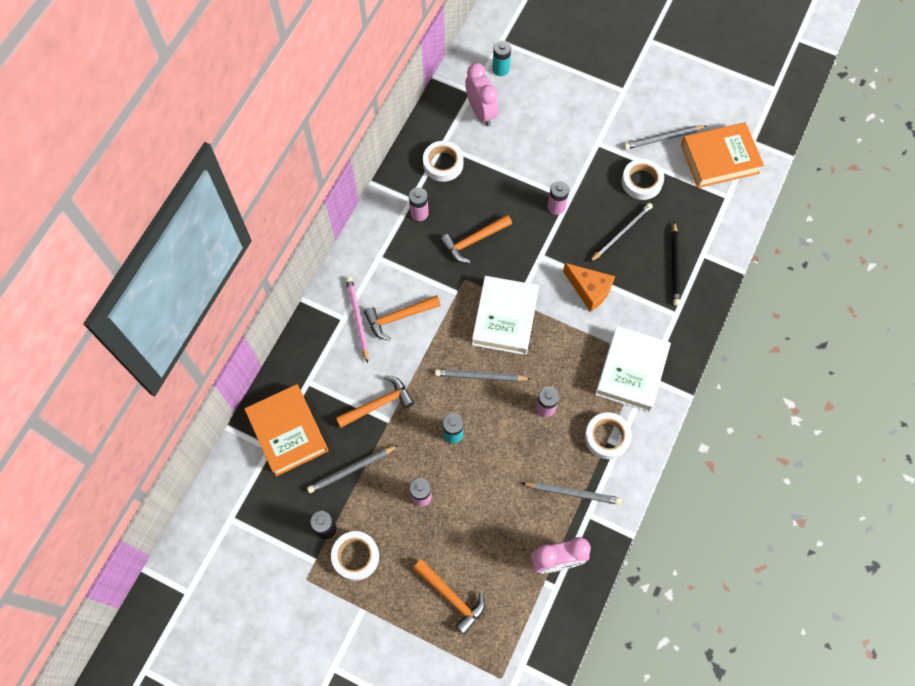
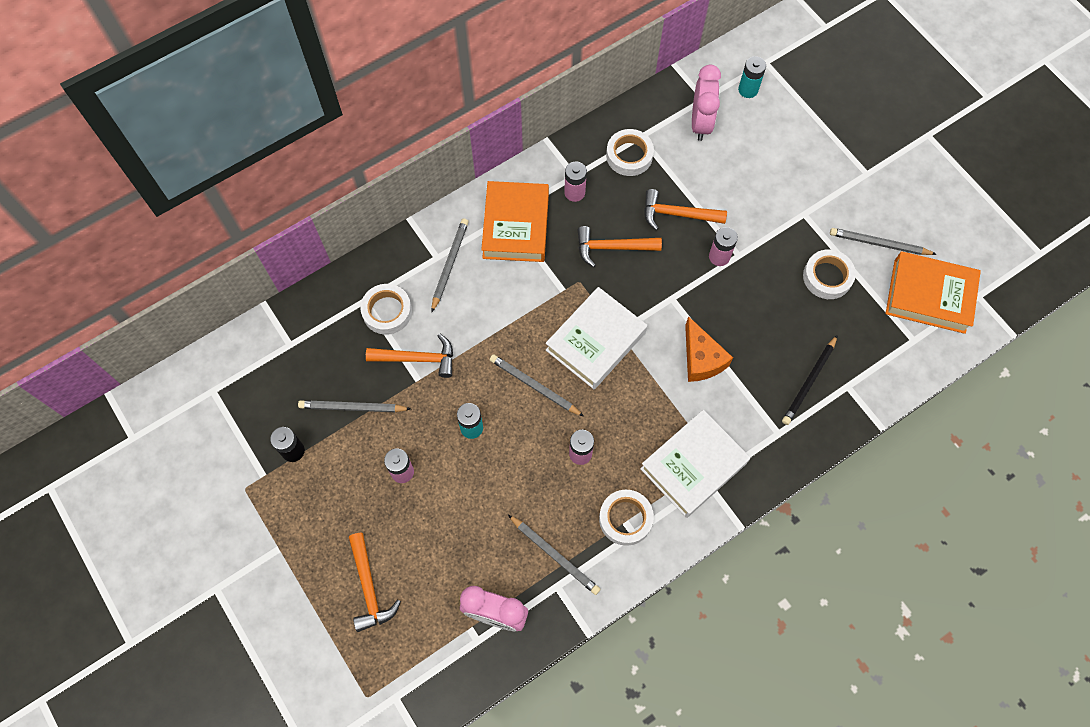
camera: 30 degrees right, 0 degrees up
(288, 432) = (316, 338): orange book -> orange book (516, 226)
(355, 556) = (303, 494): white tape -> white tape (387, 311)
(357, 319) = (449, 265): pink pencil -> grey pencil
(398, 317) = (490, 284): orange hammer -> orange hammer (677, 214)
(621, 233) = (771, 318): black pencil -> none

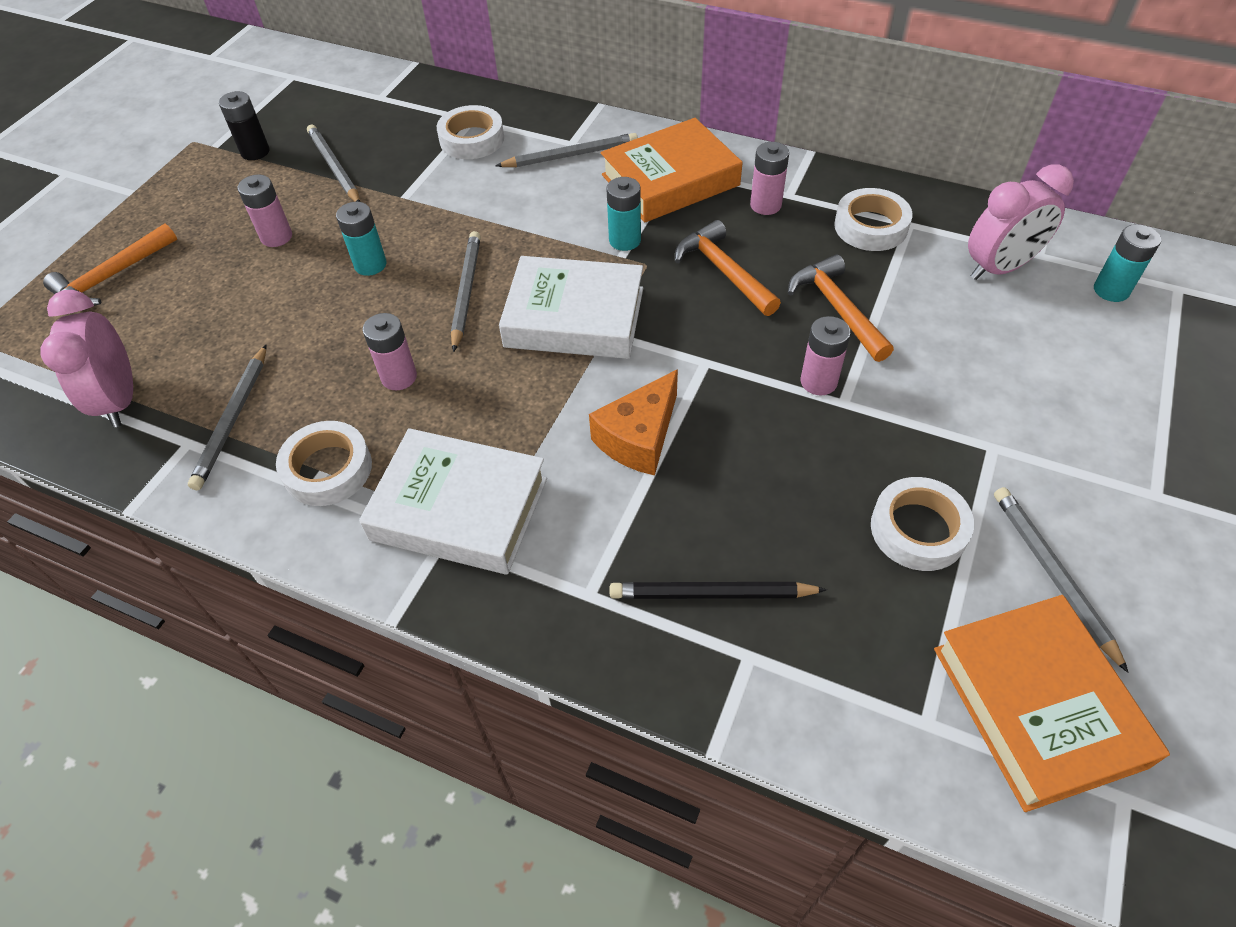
camera: 60 degrees right, 15 degrees down
(418, 358) = (430, 185): orange hammer -> none
(551, 280) = (625, 240): none -> turquoise battery

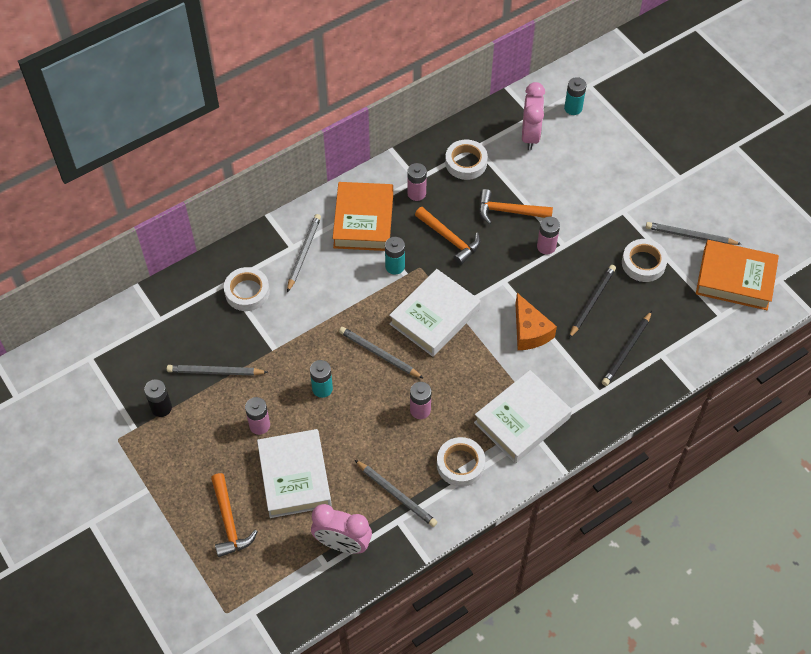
camera: 60 degrees left, 5 degrees up
(212, 303) = (295, 477): none -> white book
(723, 271) = (450, 239): orange hammer -> orange hammer turned 135 degrees counterclockwise
(768, 493) = (592, 302): none -> black pencil

